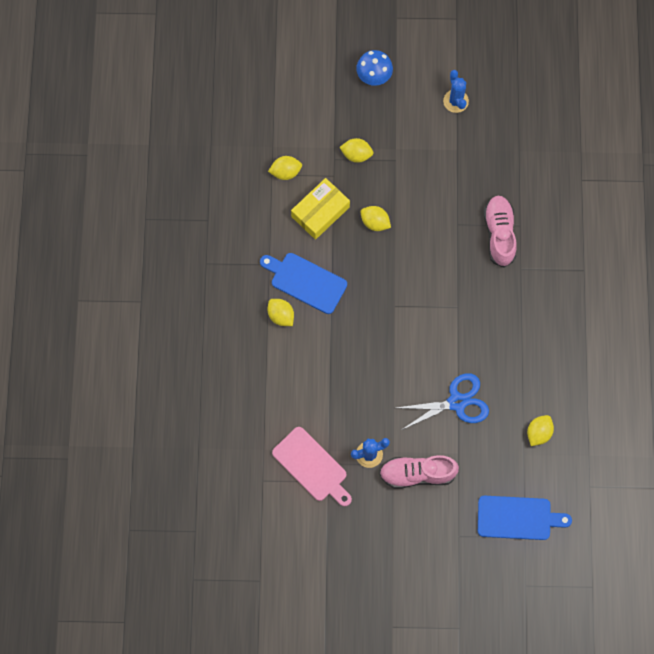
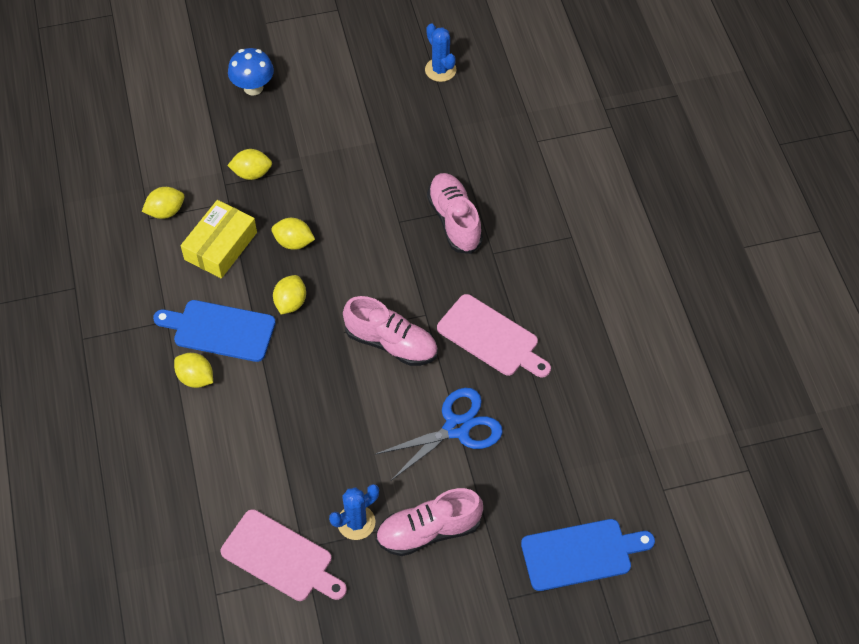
camera: 15 degrees left, 15 degrees down
(427, 324) = (391, 343): none -> pink shoe
(455, 101) = (360, 92): blue cactus -> blue cactus (440, 70)
(500, 338) = (491, 337): none -> pink cutting board
(538, 433) = (575, 439): yellow lemon -> yellow lemon (290, 303)

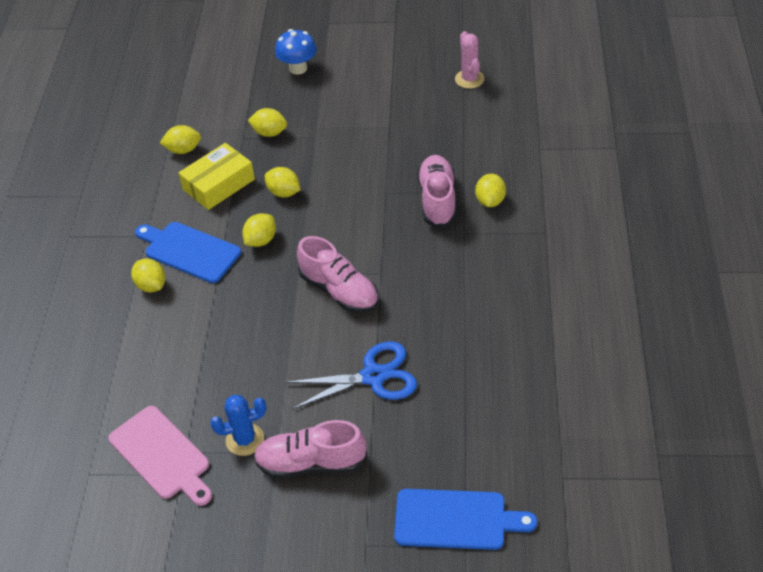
camera: 20 degrees right, 10 degrees down
(440, 70) = (469, 79): blue cactus -> pink cactus
(491, 337) = (436, 304): pink cutting board -> none
(507, 211) = (490, 201): none -> yellow lemon

